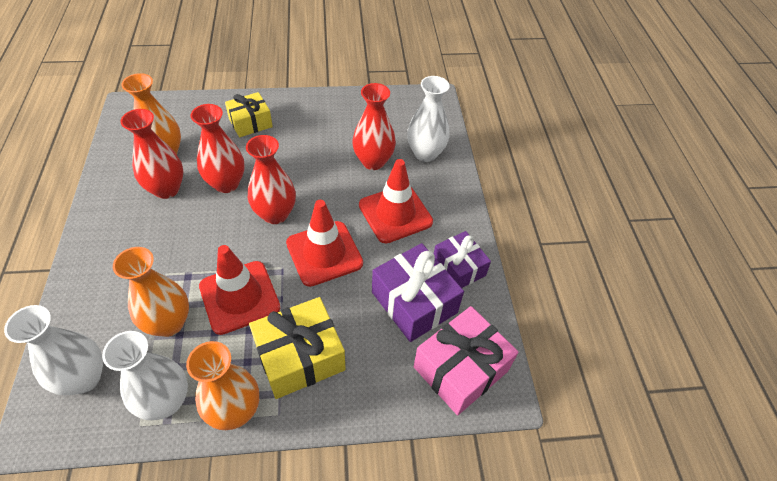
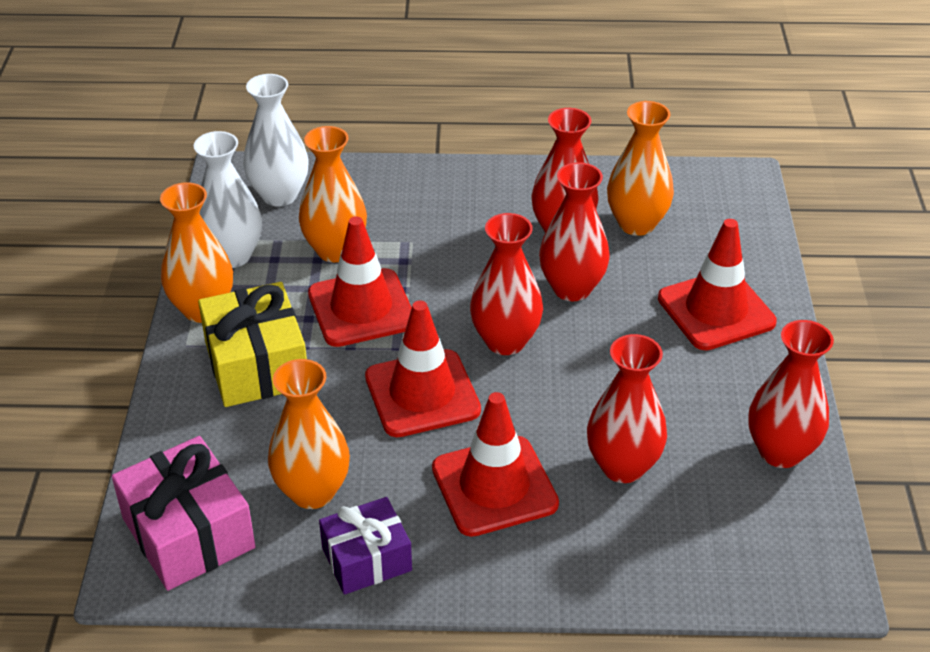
camera: 100 degrees right, 10 degrees down
(250, 123) = (716, 310): yellow gift -> red traffic cone
(356, 106) = (780, 452): none -> red vase
(414, 302) = (312, 492): purple gift -> orange vase
(425, 153) = (646, 548): white vase -> none

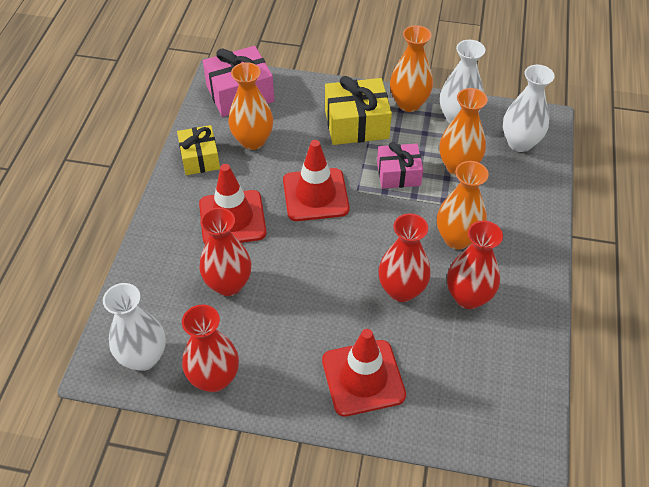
camera: 100 degrees right, 10 degrees up
(361, 308) = (398, 174): red traffic cone -> pink gift
(366, 559) = (200, 158): purple gift -> yellow gift
(505, 341) = (354, 243): red vase -> none
(636, 224) = (473, 348): orange vase -> orange vase (457, 238)
(784, 539) = (143, 357): none -> white vase

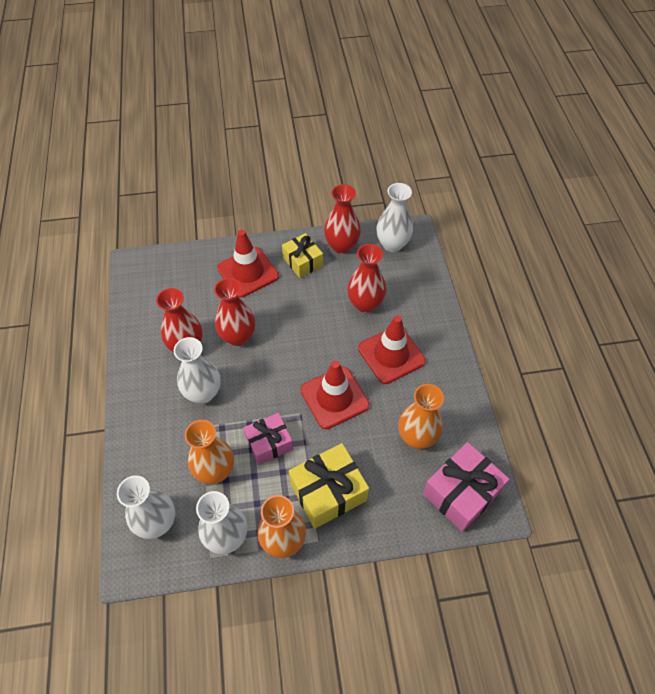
camera: 160 degrees right, 5 degrees up
(200, 158) = (451, 402): yellow gift -> yellow gift (302, 261)
(457, 238) = (203, 393): orange vase -> white vase

